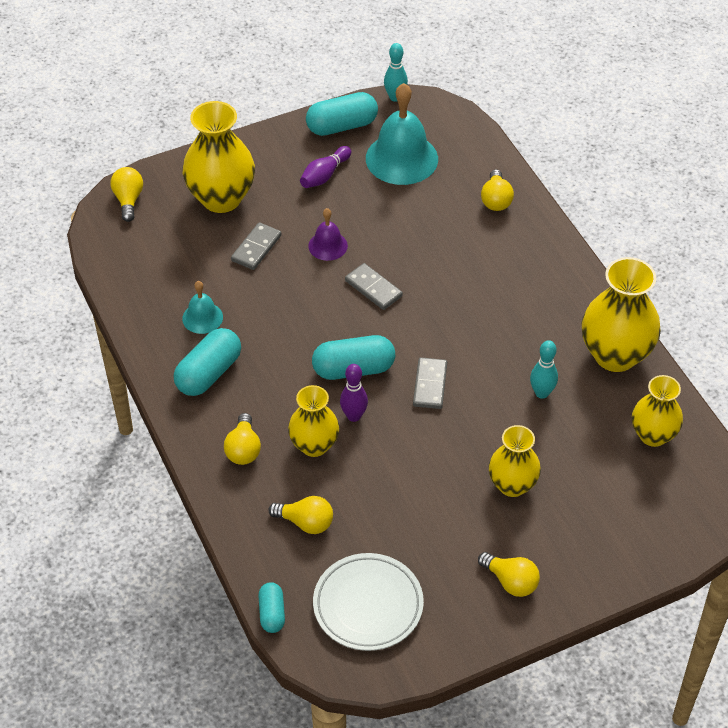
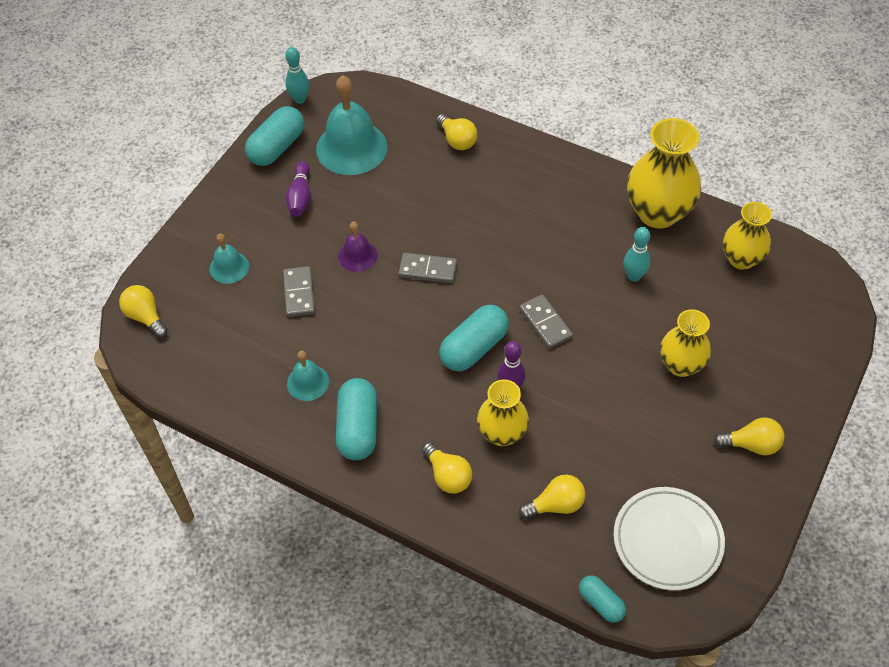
camera: 35 degrees left, 5 degrees up
(221, 198) = (229, 267): yellow vase -> turquoise bell

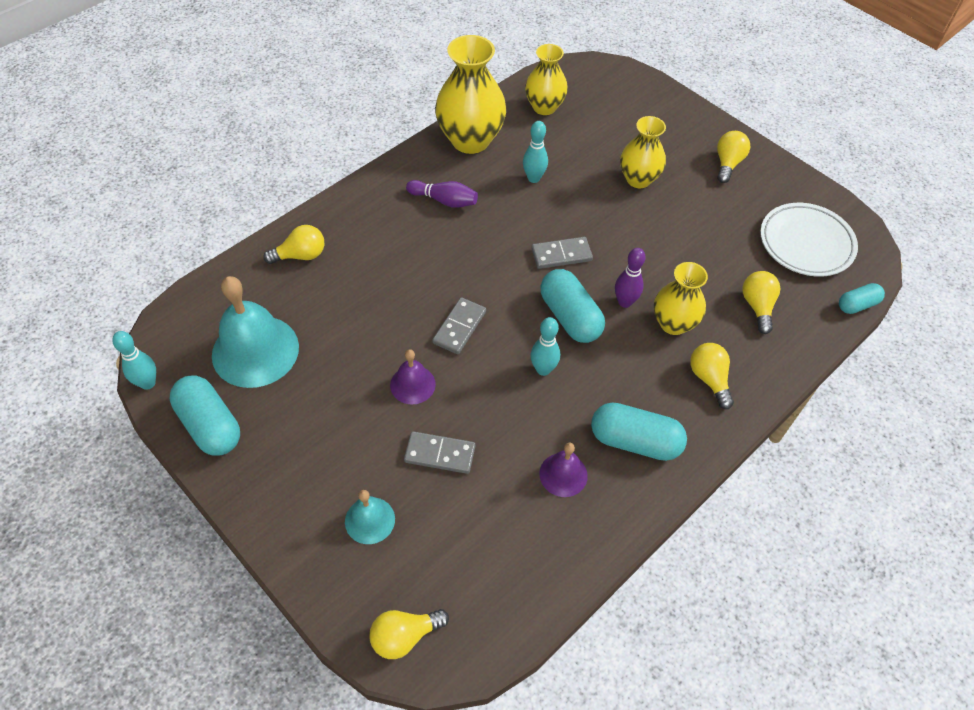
camera: 75 degrees left, 0 degrees up
(300, 197) = (301, 419): purple bowling pin -> purple bowling pin (444, 200)
(308, 382) = (563, 474): turquoise bell -> purple bell
(407, 342) = (543, 369): none -> turquoise bowling pin
(448, 476) = (709, 379): yellow light bulb -> yellow light bulb turned 90 degrees counterclockwise

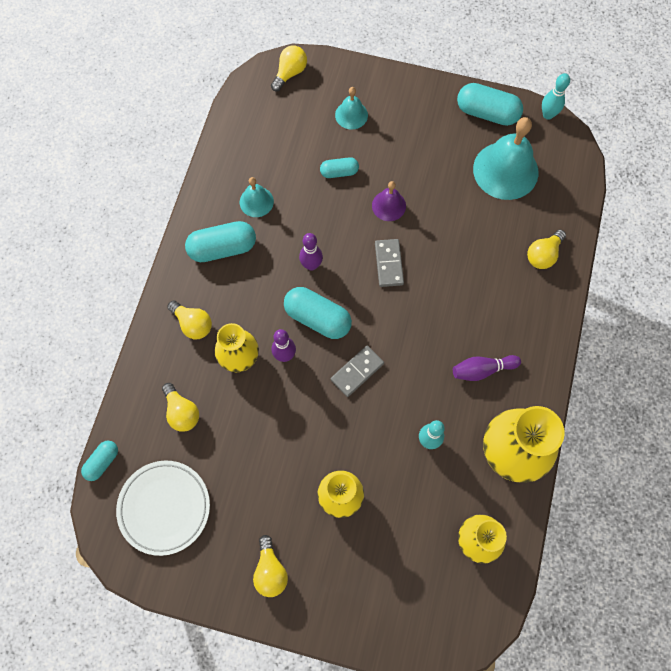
camera: 150 degrees right, 15 degrees up
(440, 454) = (339, 172): grey domino -> turquoise capsule
(543, 369) = (311, 265): turquoise bowling pin -> purple bowling pin
(563, 474) = (256, 201): purple bell -> turquoise bell

